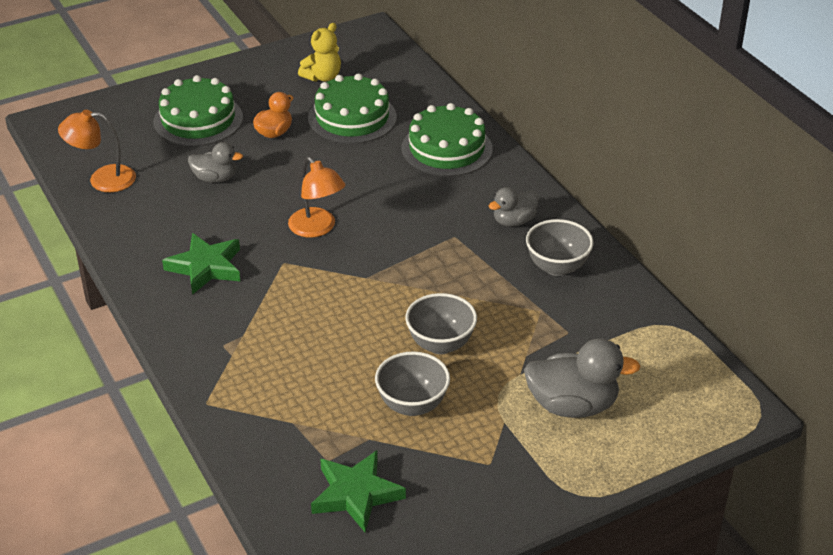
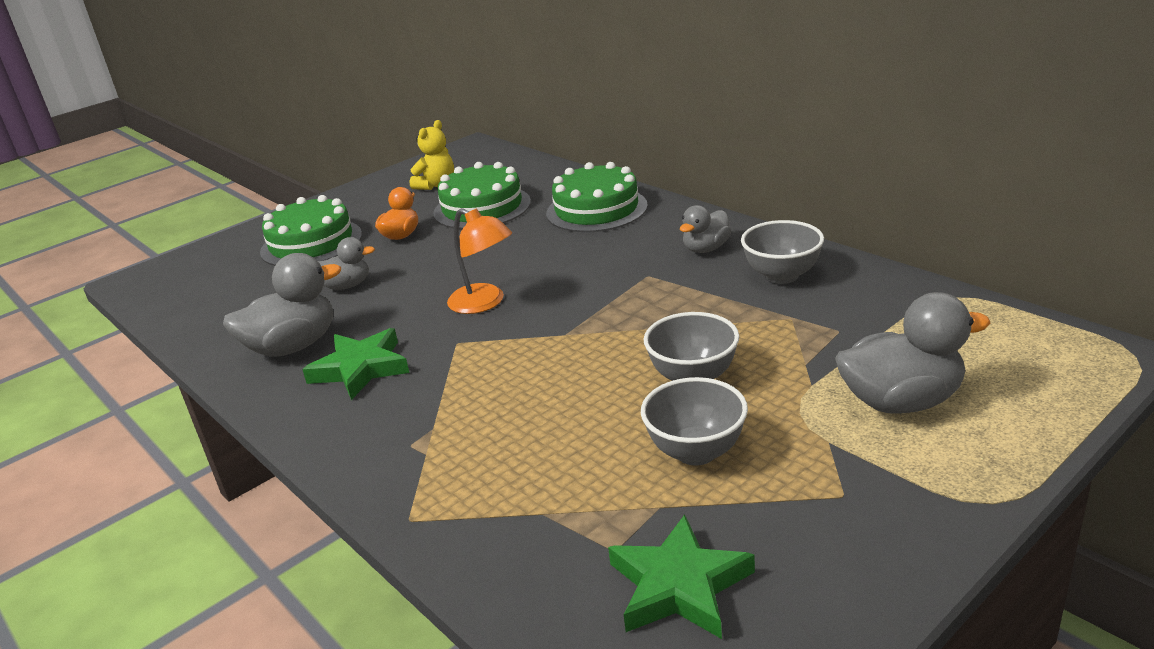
camera: 10 degrees left, 10 degrees down
(102, 179) = (209, 315): orange lamp -> none
(161, 231) = (293, 346): none -> grey duck

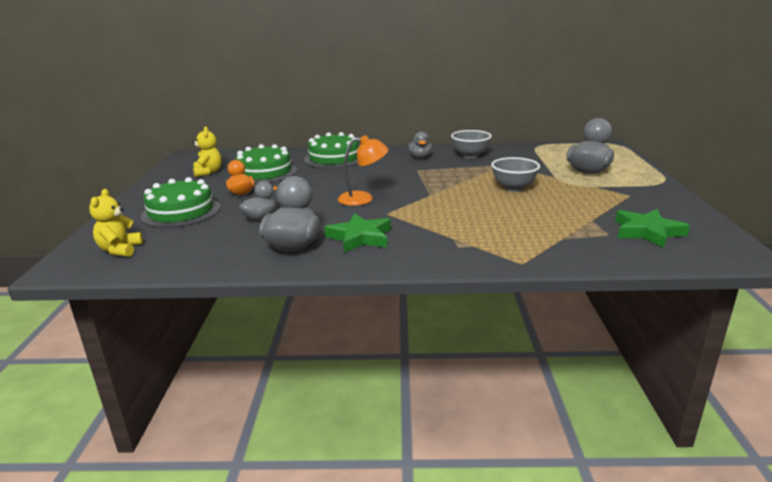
camera: 50 degrees left, 5 degrees down
(192, 277) = (120, 250): none -> yellow teddy bear
(696, 452) = (566, 204): grey bowl -> none

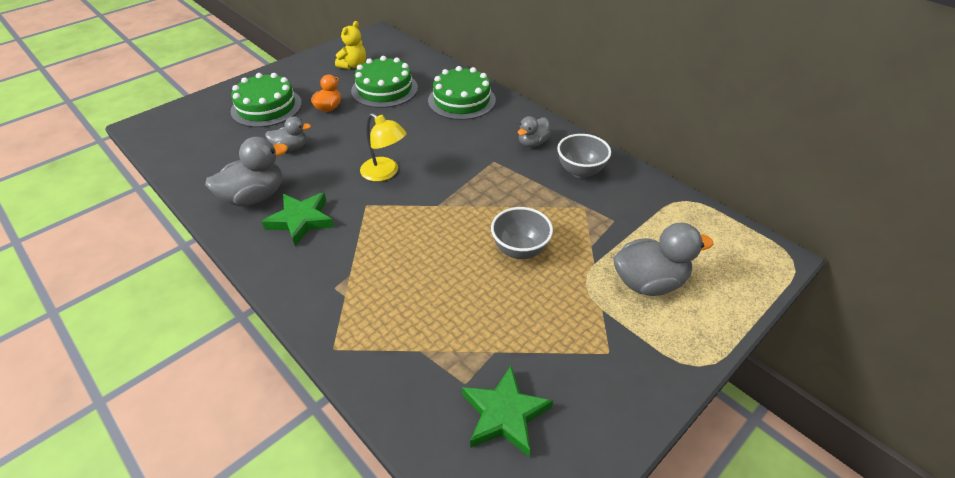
camera: 45 degrees right, 20 degrees up
(120, 250) = (183, 128): yellow teddy bear -> none
(363, 198) = (385, 173): orange lamp -> yellow lamp

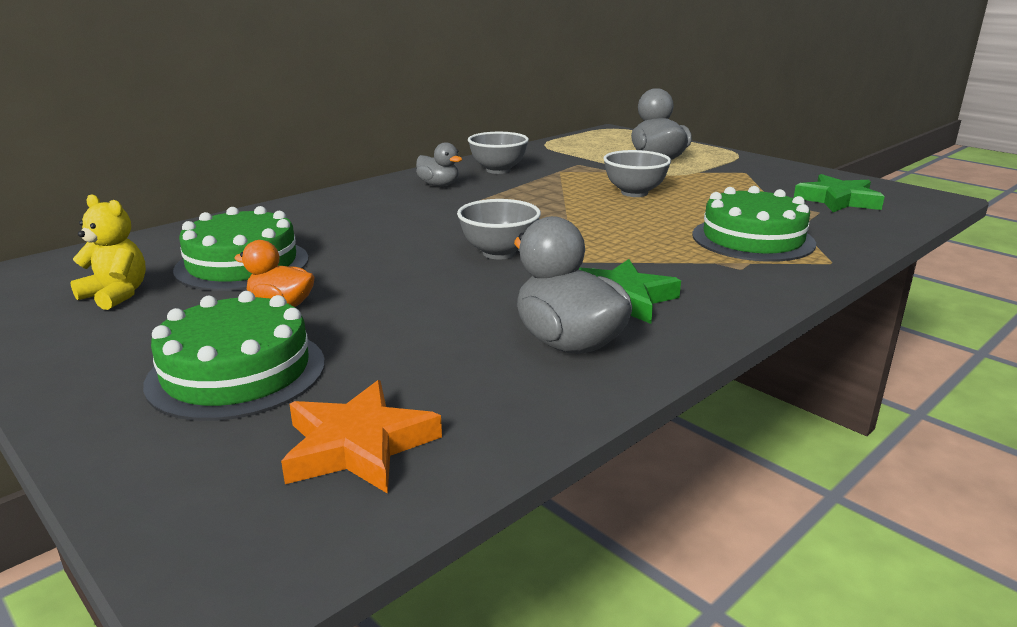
camera: 90 degrees left, 20 degrees down
(197, 141) = (358, 446): none -> orange star
(291, 148) = (415, 327): grey duck -> none
(385, 173) = (499, 253): yellow lamp -> grey bowl
(461, 100) = (316, 215): green cake -> green cake (752, 239)

